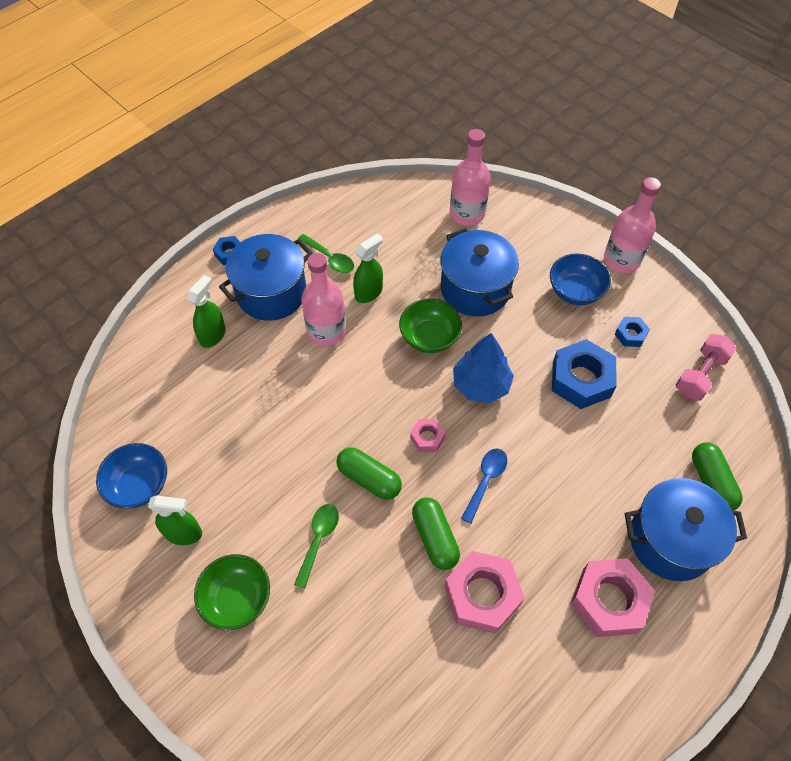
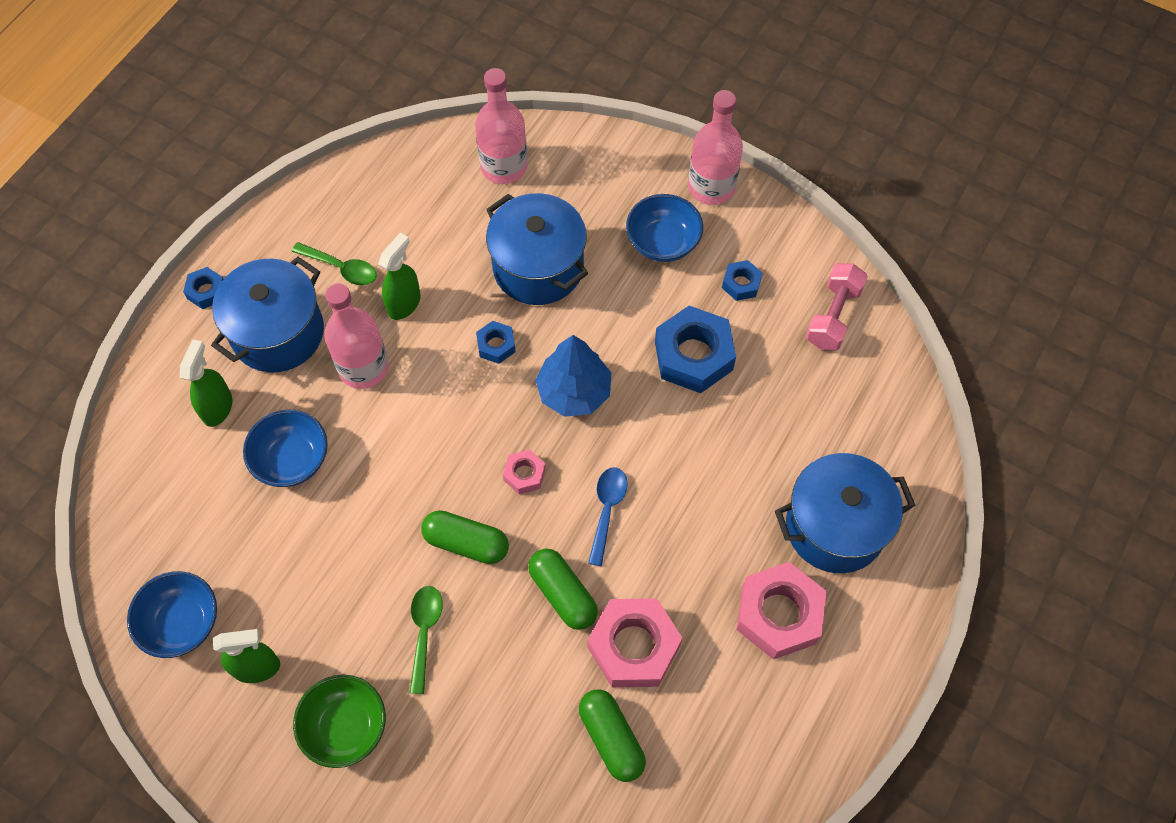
camera: 15 degrees left, 5 degrees up
(255, 385) = (292, 460): none -> blue bowl
(429, 337) = (496, 345): green bowl -> blue nut
(711, 482) = (868, 445): green capsule -> green capsule (611, 738)

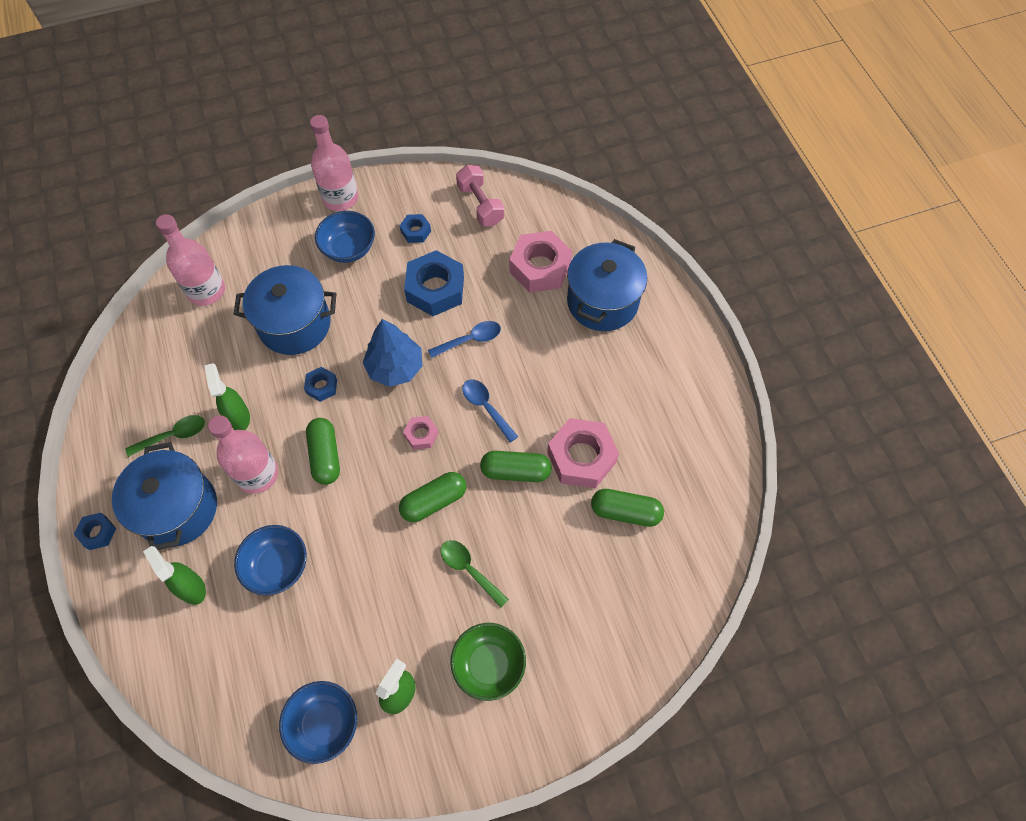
camera: 50 degrees left, 0 degrees up
(430, 408) = (325, 456): none -> green capsule
(667, 434) = (470, 340): none -> blue spoon
(778, 614) = (627, 368): pink nut -> pink nut (540, 267)

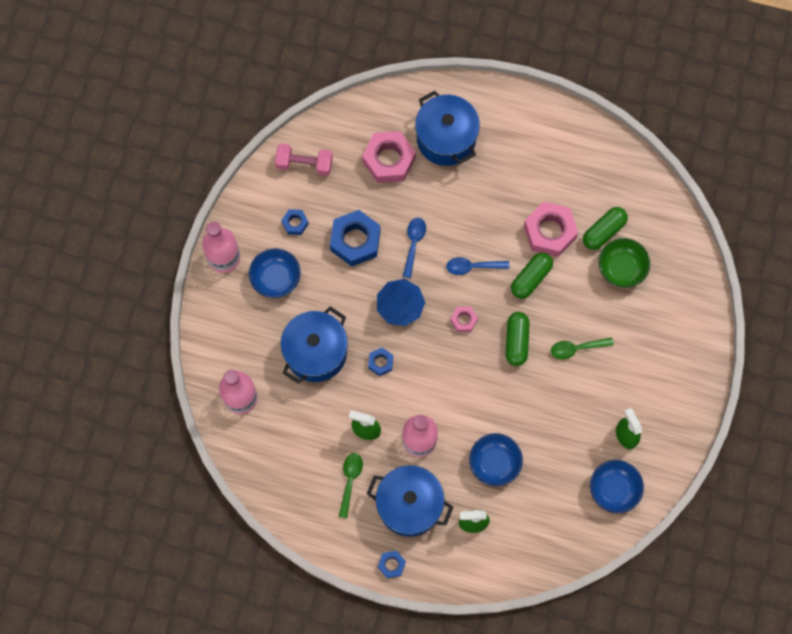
camera: 55 degrees left, 10 degrees up
(325, 456) = (436, 390): green capsule -> none
(489, 665) = (642, 374): green bowl -> green bowl (621, 268)

